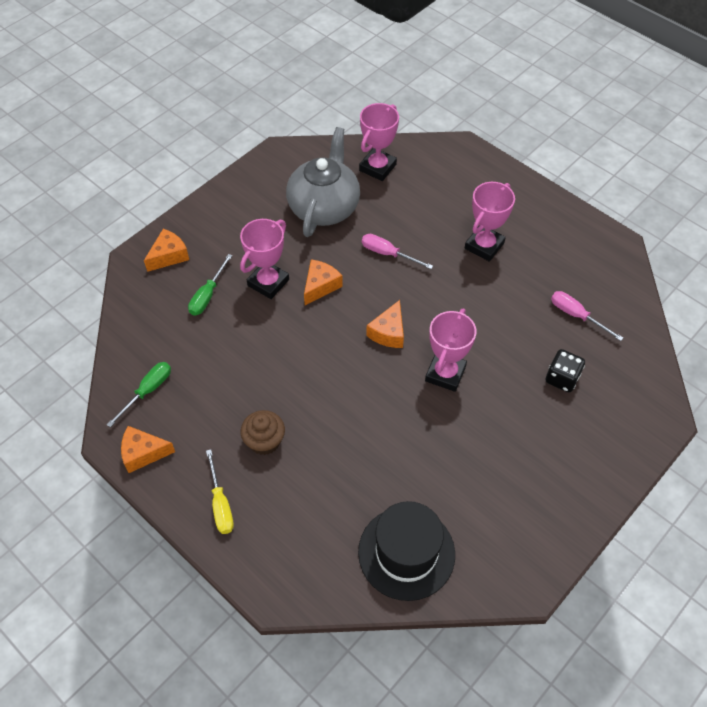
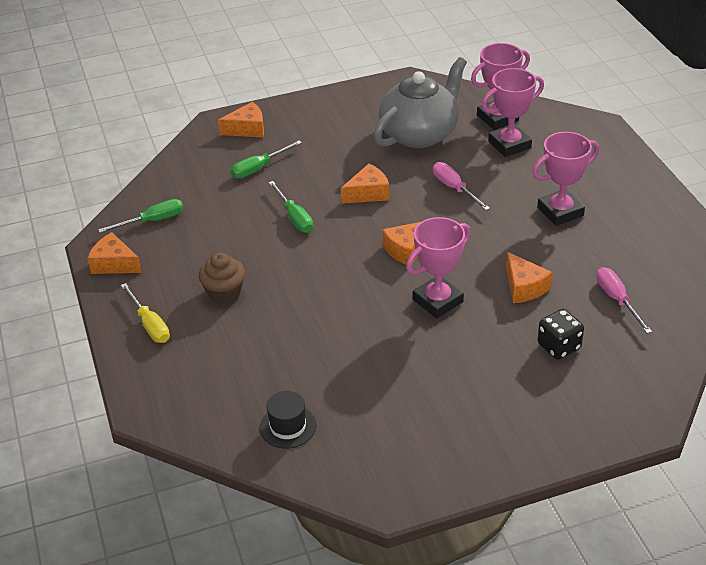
camera: 30 degrees right, 15 degrees down
(220, 504) = (150, 325): yellow screwdriver -> yellow screwdriver turned 45 degrees counterclockwise
(268, 282) = (321, 175): pink trophy -> pink trophy (509, 144)
(274, 336) = (294, 217): none -> green screwdriver
(406, 553) = (288, 426): black hat -> black hat, size x0.53
(502, 332) = (524, 287): none -> orange cheese

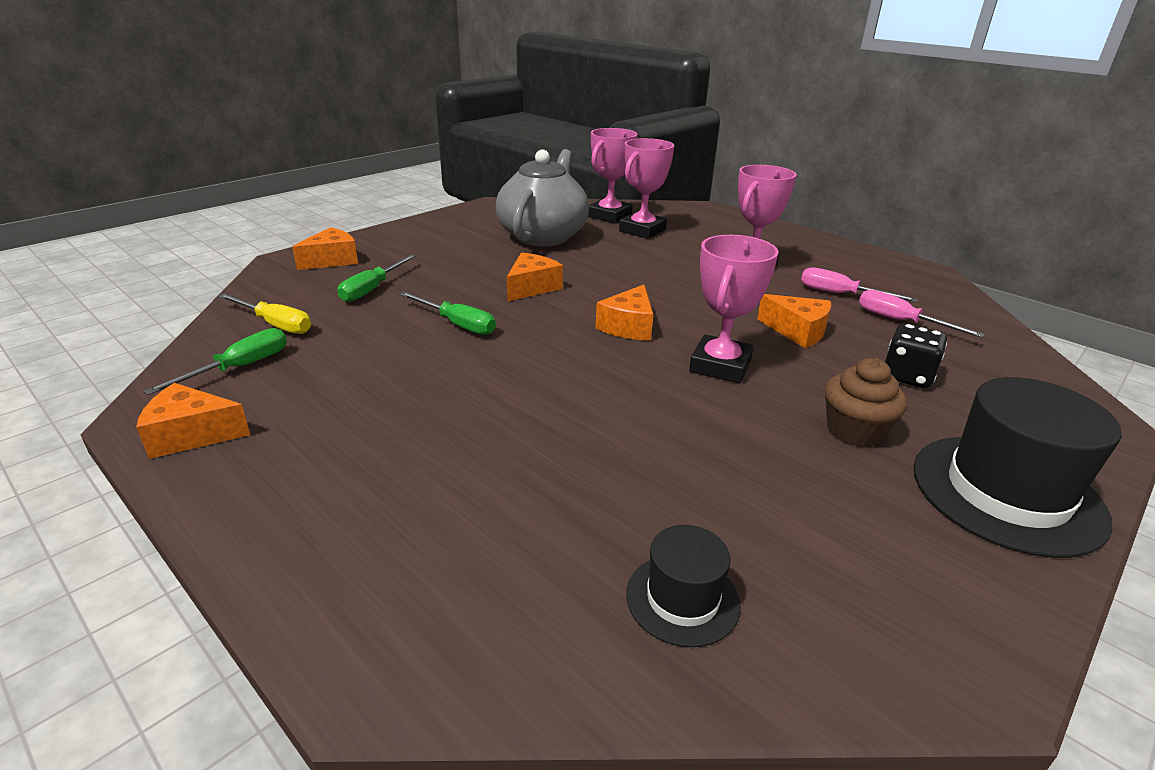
camera: 30 degrees left, 10 degrees down
(150, 325) = (304, 507): yellow screwdriver -> yellow screwdriver (275, 324)
(224, 293) = (415, 427): brown cupcake -> brown cupcake (854, 431)
(454, 188) = (624, 268): pink screwdriver -> pink screwdriver (840, 294)
(516, 437) = (1007, 493): none -> black hat

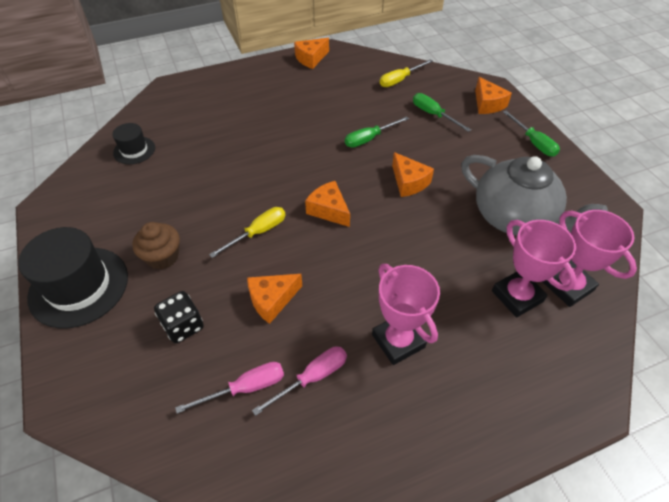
camera: 115 degrees right, 20 degrees up
(191, 435) = (311, 59): orange cheese -> orange cheese turned 150 degrees counterclockwise
(239, 367) = (359, 69): green screwdriver -> green screwdriver (533, 142)
(720, 366) = (258, 232): pink trophy -> yellow screwdriver

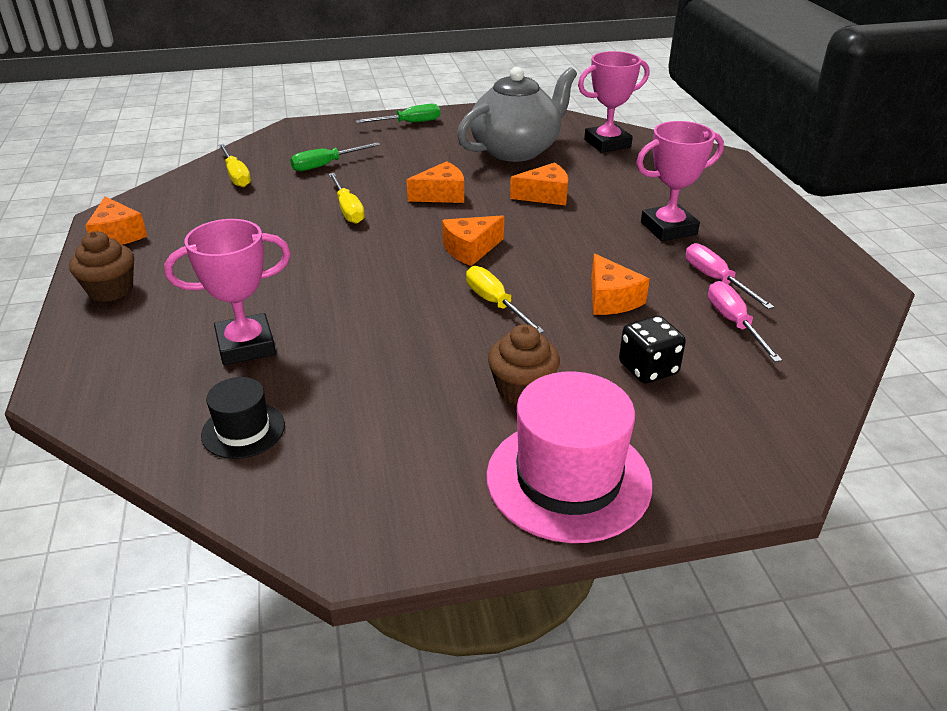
camera: 80 degrees left, 15 degrees down
(79, 286) = (568, 479): black hat -> pink hat
(254, 74) = (110, 290): none -> brown cupcake
(369, 139) = (348, 209): green screwdriver -> yellow screwdriver
(487, 104) = (328, 133): orange cheese -> orange cheese (545, 195)
(517, 296) = (617, 166): pink trophy -> pink trophy (246, 345)

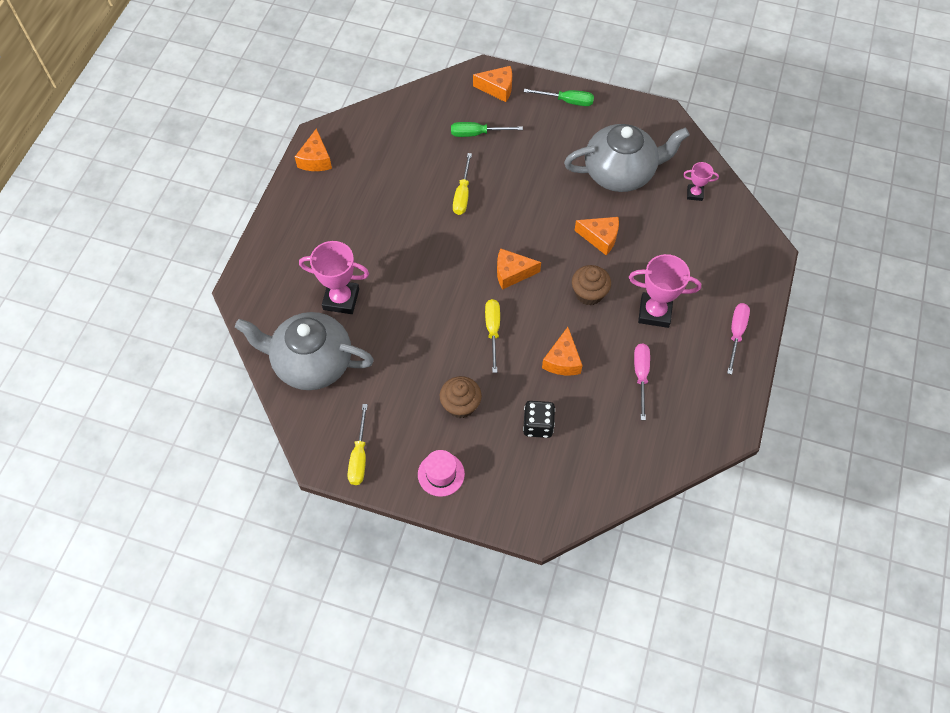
camera: 30 degrees right, 25 degrees up
(110, 290) = (292, 215): brown cupcake -> brown cupcake (589, 293)
(236, 176) = (413, 121): yellow screwdriver -> yellow screwdriver (359, 456)
(243, 430) = (311, 363): black hat -> grey teapot
(441, 195) = (532, 205): orange cheese -> orange cheese (497, 88)
(568, 479) = (441, 474): pink hat -> pink hat, size x0.53
(607, 143) = (694, 194): pink trophy -> pink trophy, size x0.54
(734, 323) = (617, 416): pink screwdriver -> pink screwdriver (736, 334)

